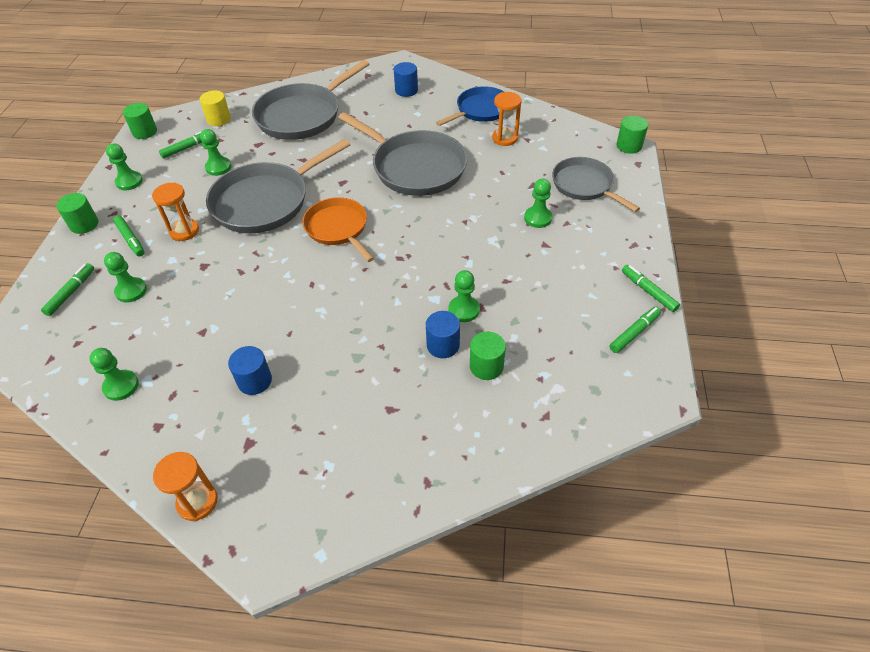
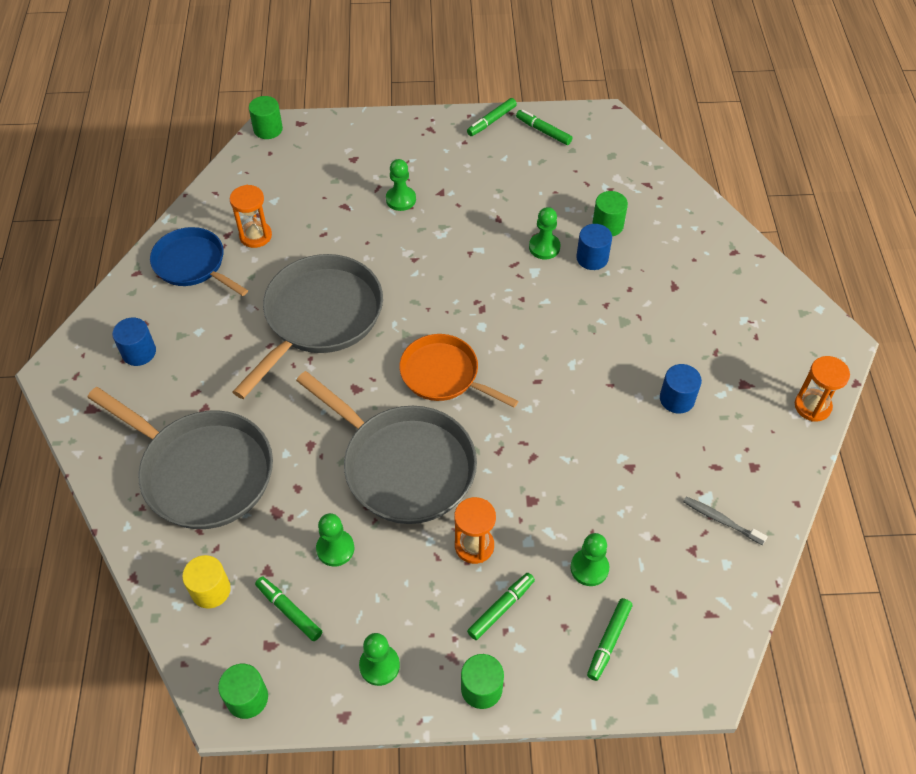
camera: 100 degrees left, 5 degrees up
(71, 293) = (609, 641): green marker -> green marker turned 75 degrees counterclockwise
(121, 386) = (721, 520): green pawn -> grey toothbrush
(338, 228) = (443, 375): orange pan -> orange pan turned 75 degrees clockwise
(584, 185) = (342, 164): grey pan -> none

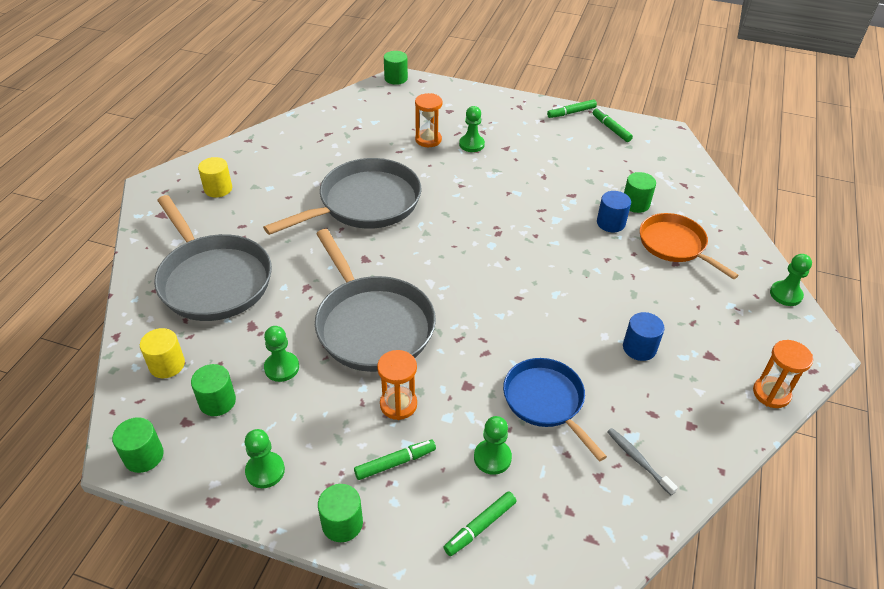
camera: 20 degrees right, 10 degrees down
(139, 352) = (218, 189): blue cylinder -> yellow cylinder
(193, 264) = (291, 145): blue pan -> blue pan (546, 401)
(255, 236) = (348, 139): orange hourglass -> orange hourglass (428, 140)
(289, 611) = (217, 401): green marker -> green cylinder
(443, 375) = (441, 270): orange pan -> orange pan (674, 245)
(544, 247) = (573, 205): green pawn -> green pawn (785, 294)

